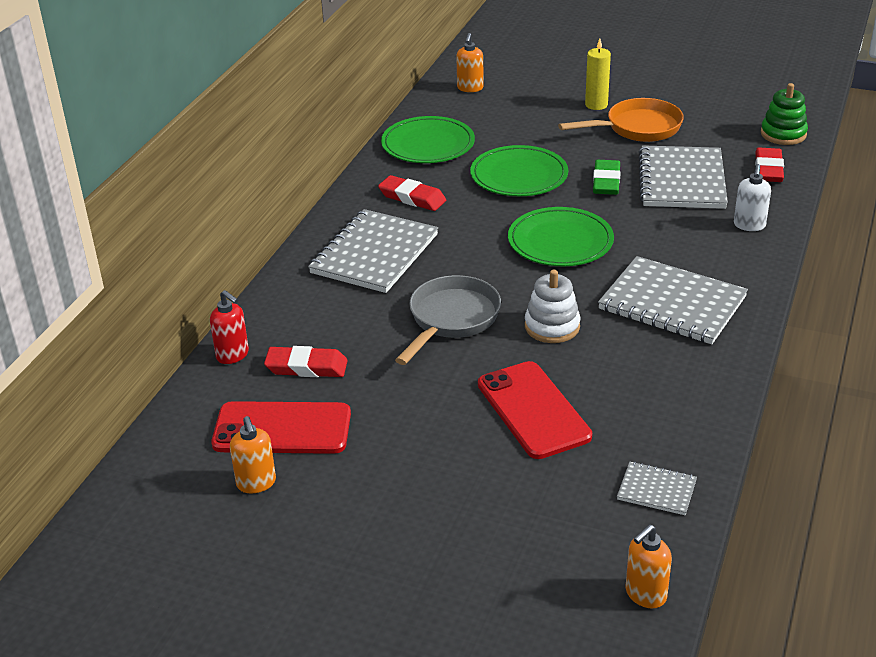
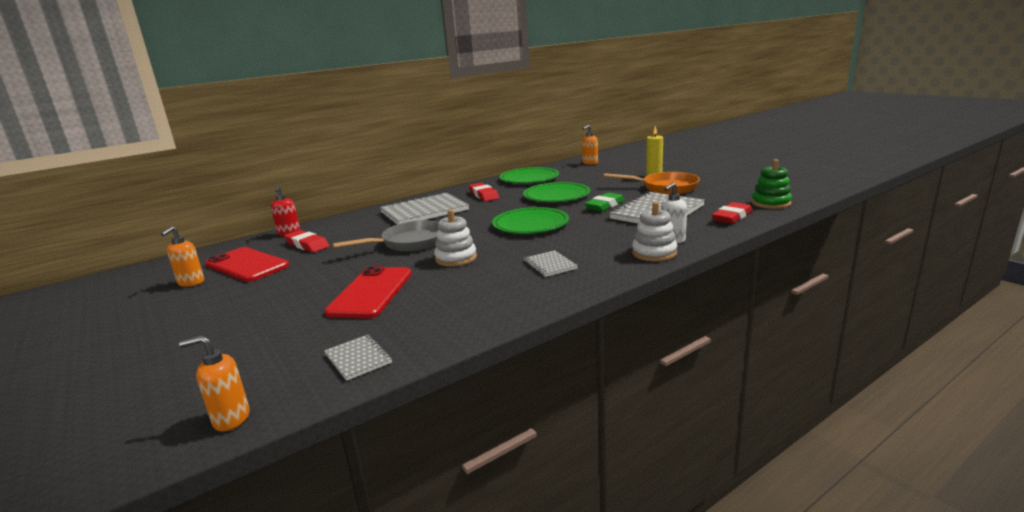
camera: 35 degrees right, 15 degrees down
(672, 303) = (550, 265): grey notebook -> grey notebook, size x0.48
(754, 252) = (654, 253): none -> white stacking toy

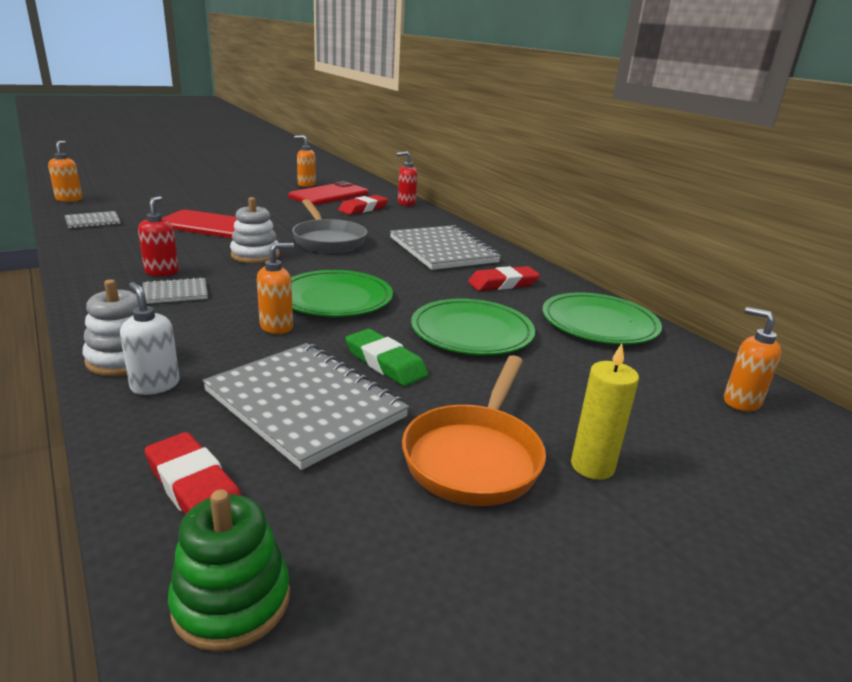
camera: 90 degrees right, 5 degrees up
(510, 279) = (162, 272): none -> red soap dispenser
(582, 230) = (277, 327): none -> orange soap dispenser

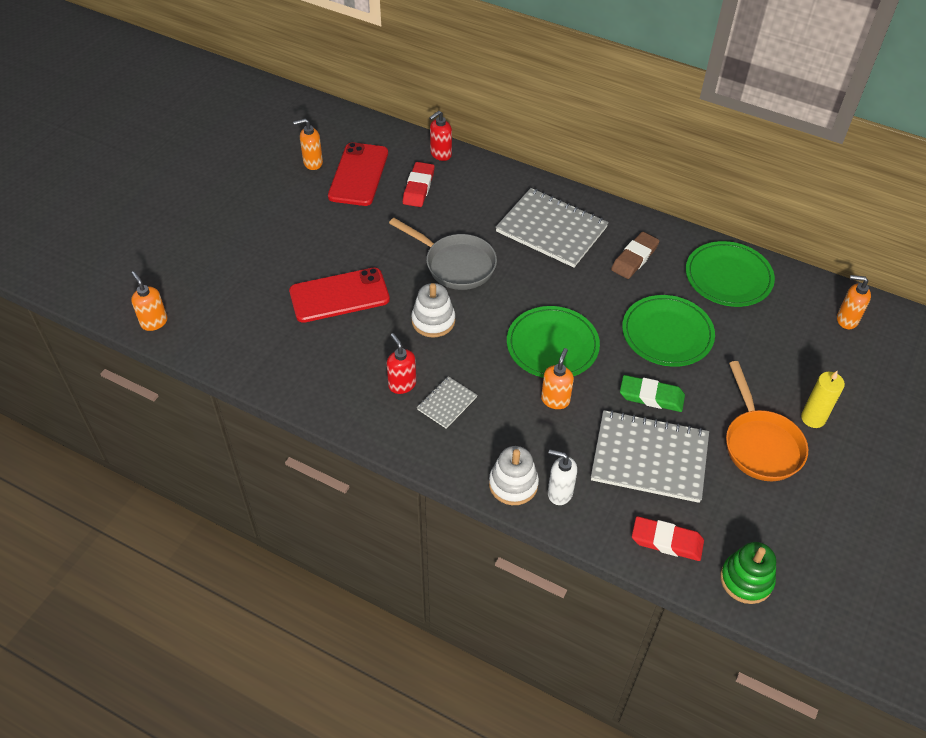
camera: 30 degrees left, 25 degrees up
(93, 221) = (238, 346): grey notebook -> none
(503, 284) = (634, 258): red eraser -> brown eraser

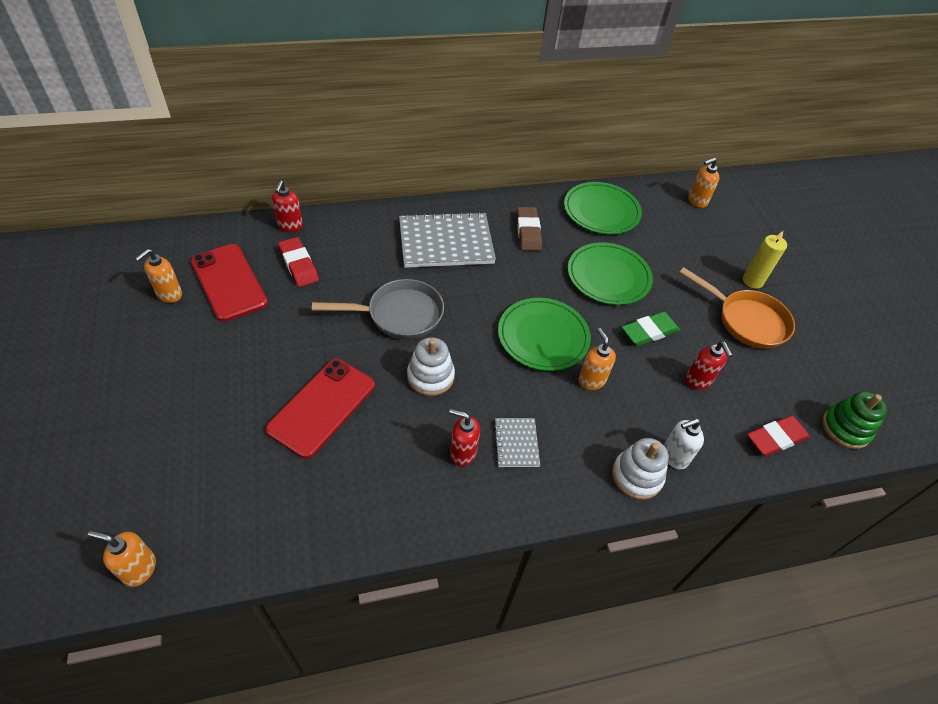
camera: 45 degrees left, 0 degrees up
(649, 458) = (698, 381): grey notebook -> red soap dispenser

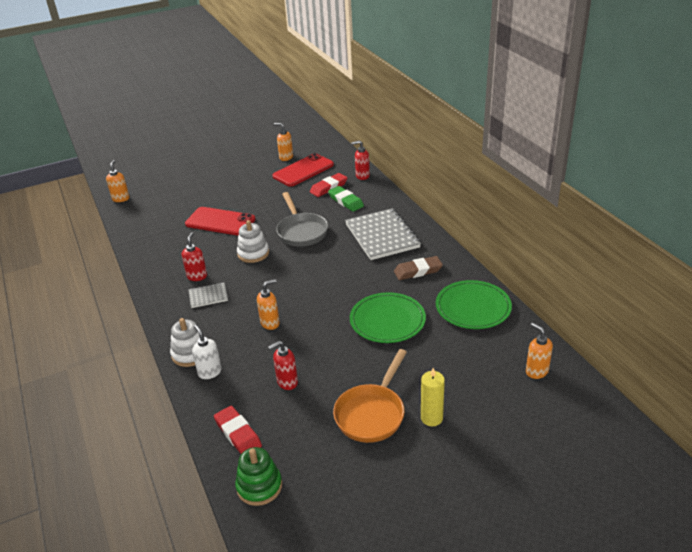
camera: 85 degrees right, 15 degrees down
(543, 336) = (305, 294): green plate -> none
(649, 331) = (332, 349): green eraser -> green eraser (346, 201)

